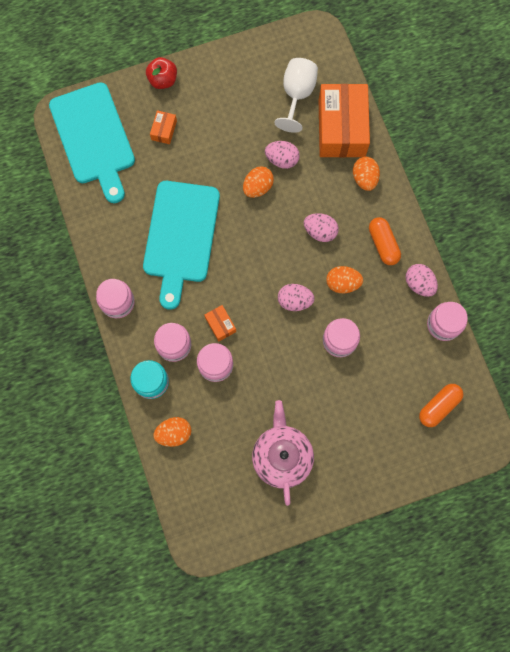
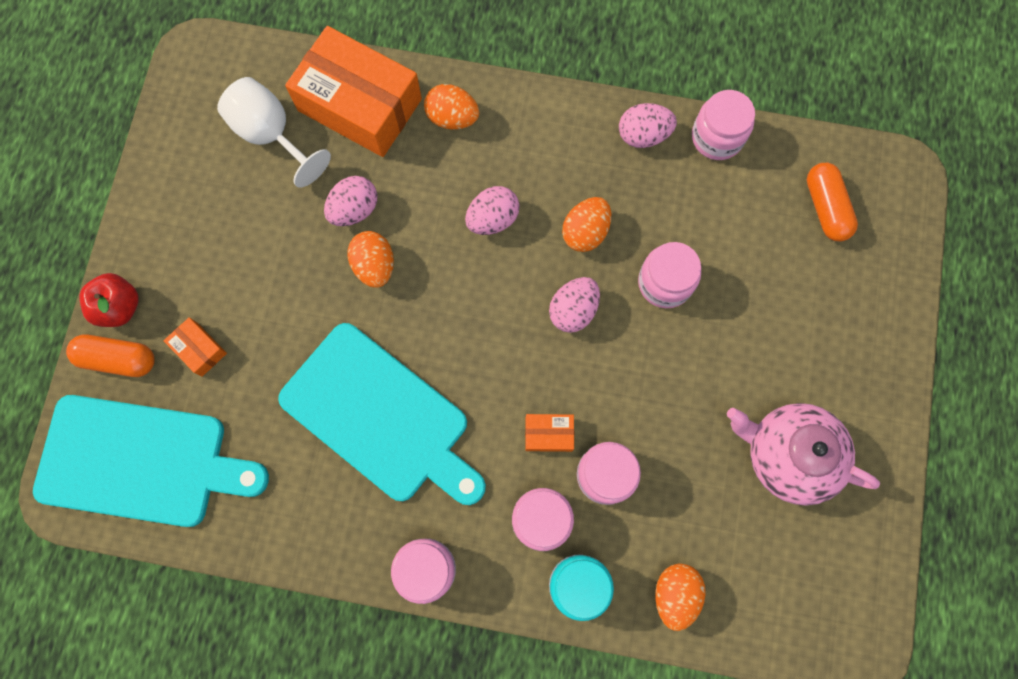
camera: 60 degrees left, 0 degrees up
(383, 244) = (561, 148): orange capsule -> orange capsule (118, 359)

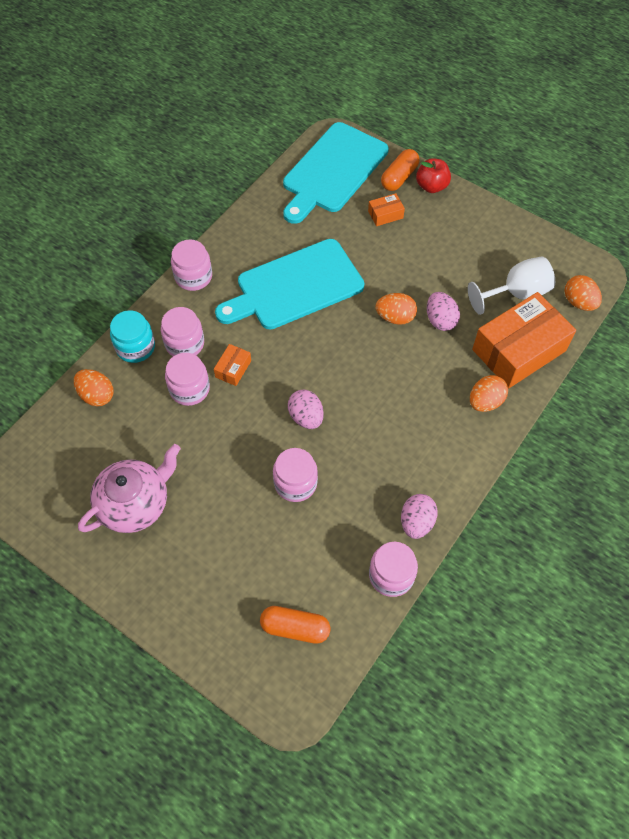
camera: 115 degrees right, 15 degrees down
(492, 219) = (396, 396): pink egg -> none
(585, 232) = (358, 449): orange egg -> orange egg (579, 302)

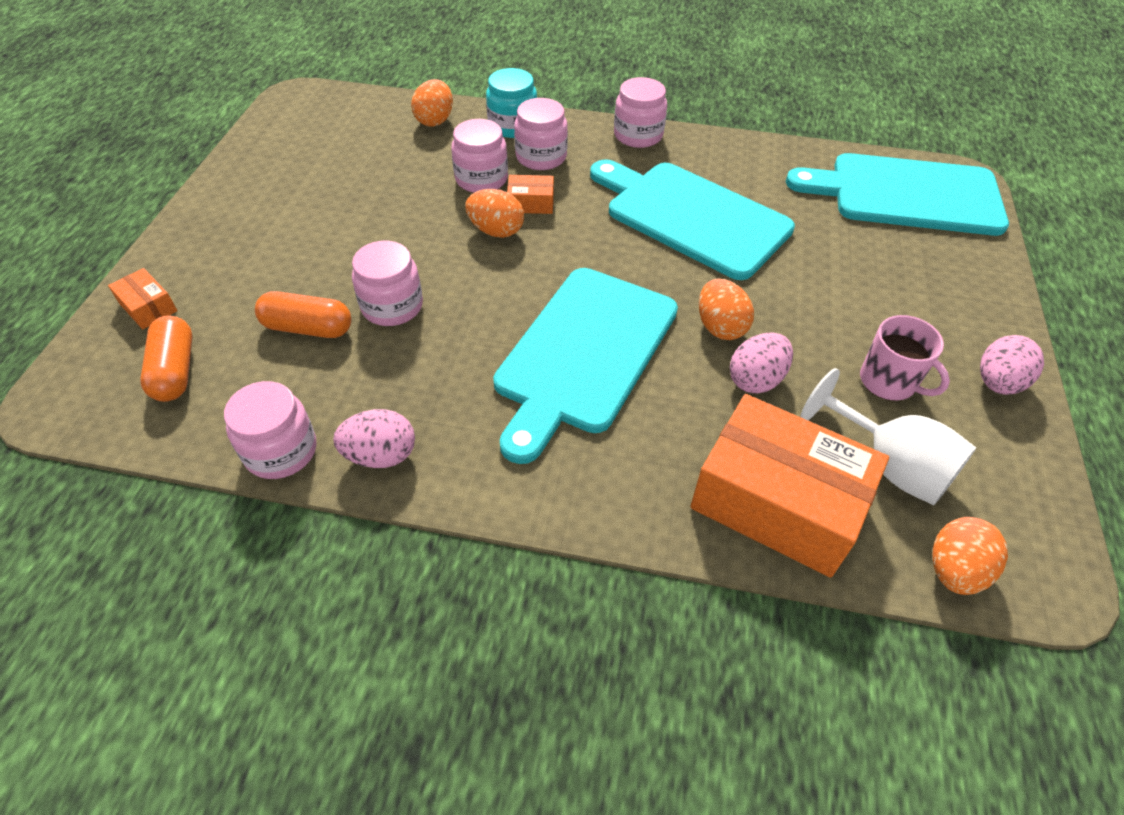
camera: 65 degrees right, 10 degrees down
(135, 503) = (310, 187): pink teapot -> none
(306, 417) = (497, 286): pink egg -> pink egg (997, 383)
(385, 214) = (888, 264): orange box -> orange box (148, 307)
(385, 393) = (584, 353): none -> turquoise cutting board
(399, 177) = (968, 259): orange capsule -> orange capsule (308, 328)
(431, 186) = (990, 298): red apple -> none
(467, 264) = (889, 381): none -> pink mug
(485, 402) = (643, 482): orange egg -> orange egg (496, 231)

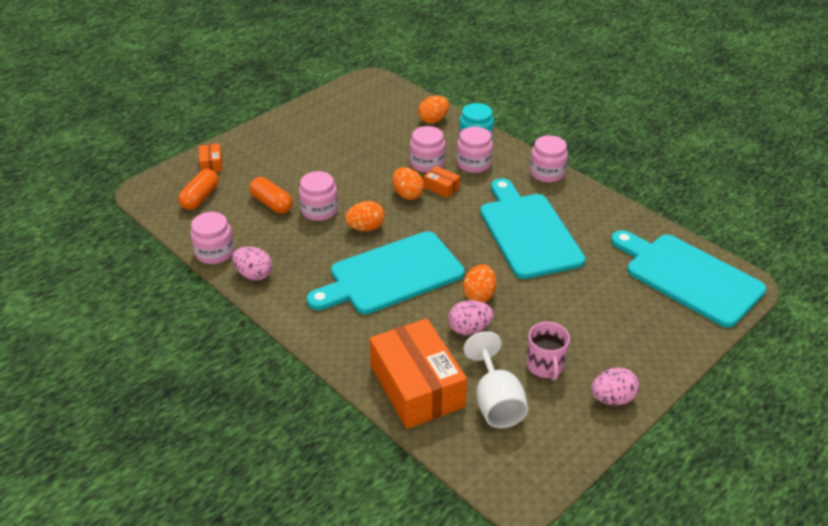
camera: 35 degrees right, 10 degrees down
(954, 570) = (473, 461): orange egg -> orange egg (365, 228)

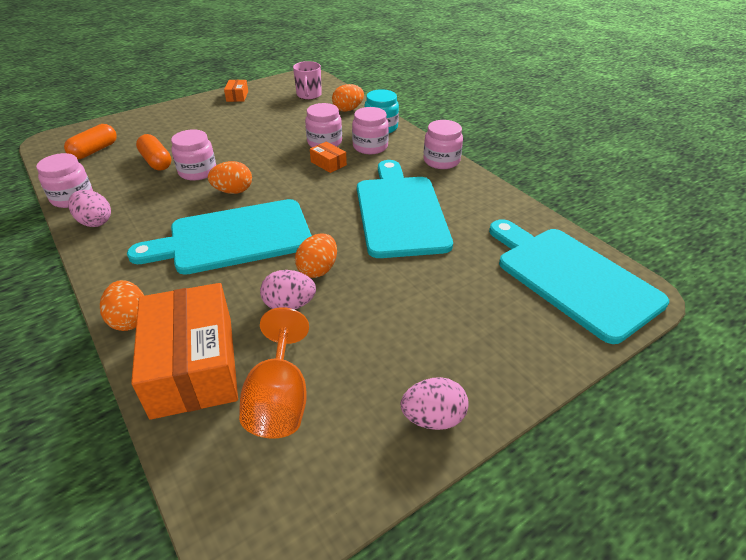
camera: 10 degrees right, 0 degrees up
(211, 164) = (125, 126): orange box -> orange box (237, 96)
(407, 194) = (291, 166): orange egg -> orange egg (130, 320)
(496, 402) = (279, 400): white goblet -> orange goblet
(545, 366) = (361, 361): pink mug -> pink mug (309, 95)

